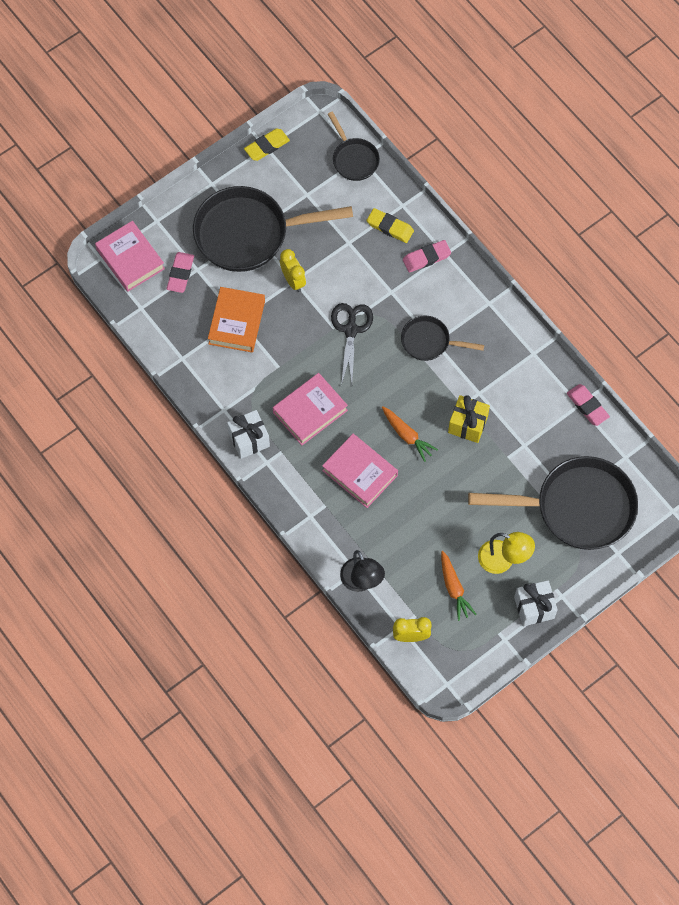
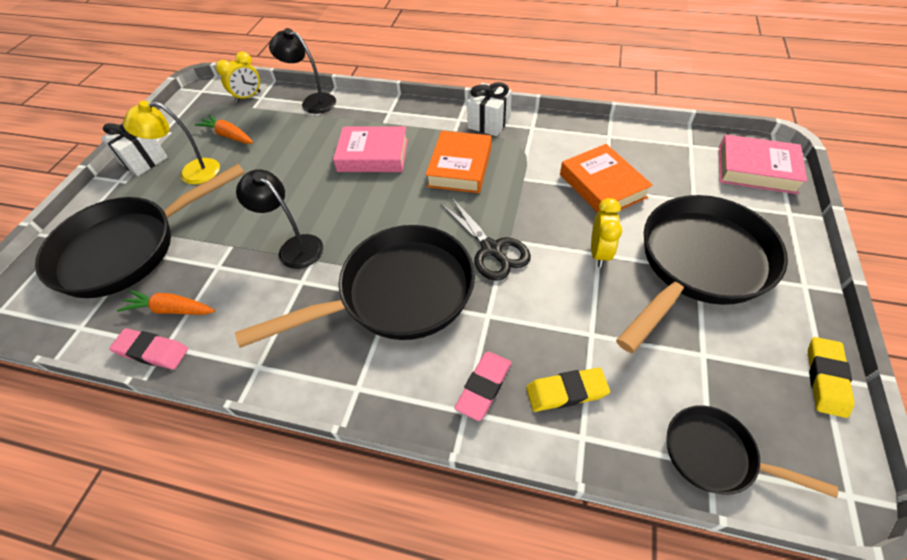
camera: 145 degrees right, 15 degrees down
(180, 274) = (701, 187): pink eraser -> none
(293, 280) = (599, 253): yellow clock -> yellow clock turned 105 degrees counterclockwise
(310, 411) = (460, 167): pink book -> orange book
(407, 436) = (351, 202): orange carrot -> orange carrot (171, 309)
(429, 341) = (397, 294): black pan -> black pan, size x1.96
(467, 424) = (294, 247): yellow gift -> black lamp

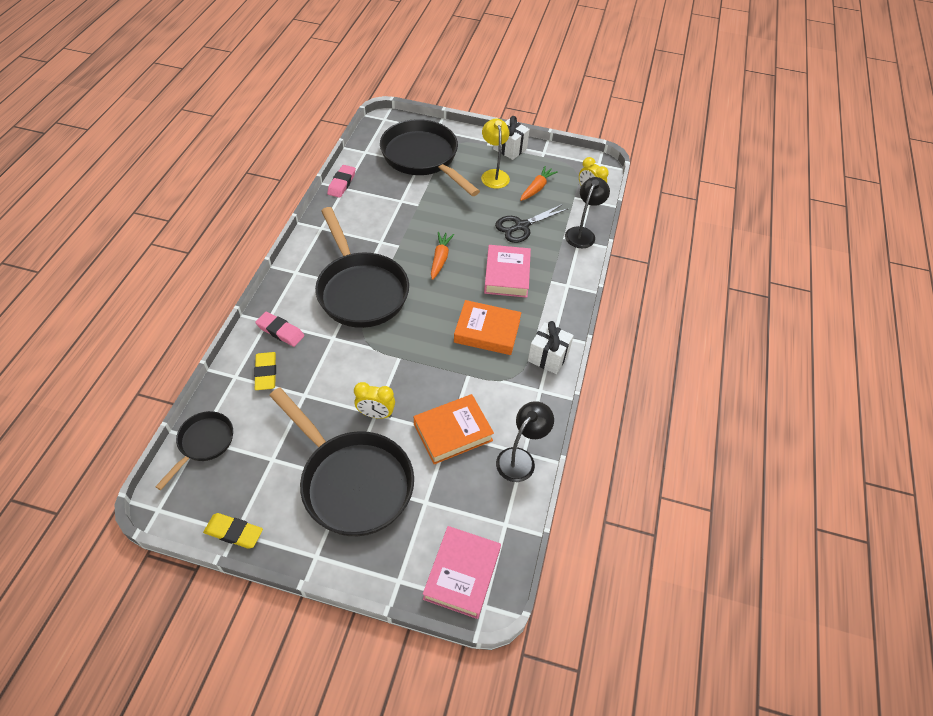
camera: 85 degrees right, 0 degrees up
(171, 309) = (370, 186): orange carrot -> orange carrot (440, 258)
(294, 247) = (412, 236): black lamp -> black lamp (520, 458)
(491, 249) = (391, 345): black scissors -> black scissors (521, 226)

